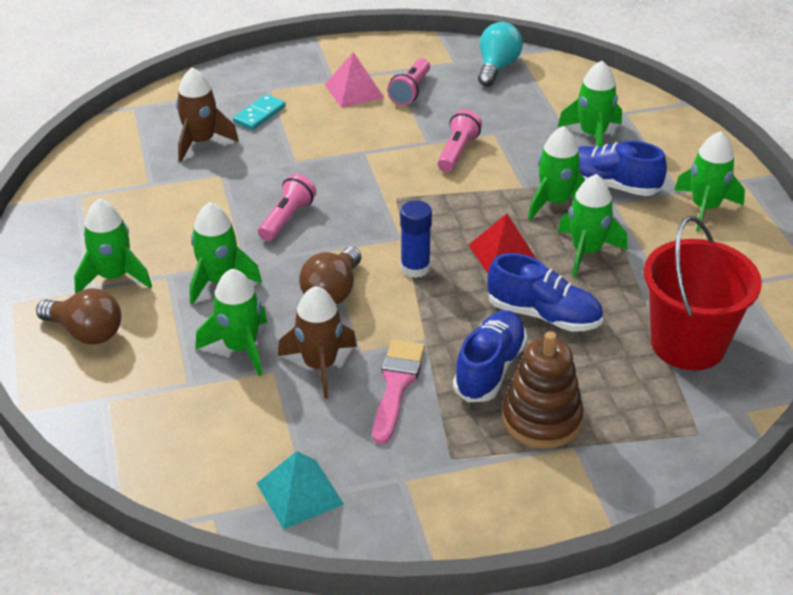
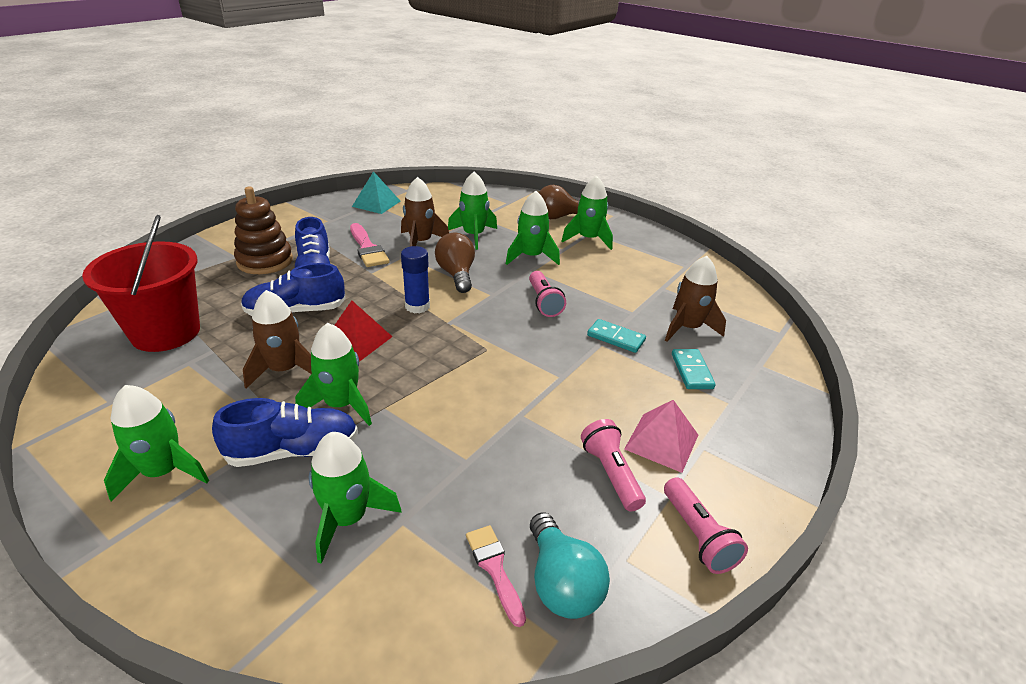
camera: 140 degrees right, 5 degrees down
(275, 160) = (616, 338): none -> turquoise domino
(457, 152) = (481, 417): pink flashlight -> pink flashlight (697, 535)
(526, 85) = (494, 568): none -> pink brush
(586, 252) = (284, 370): green rocket -> brown rocket

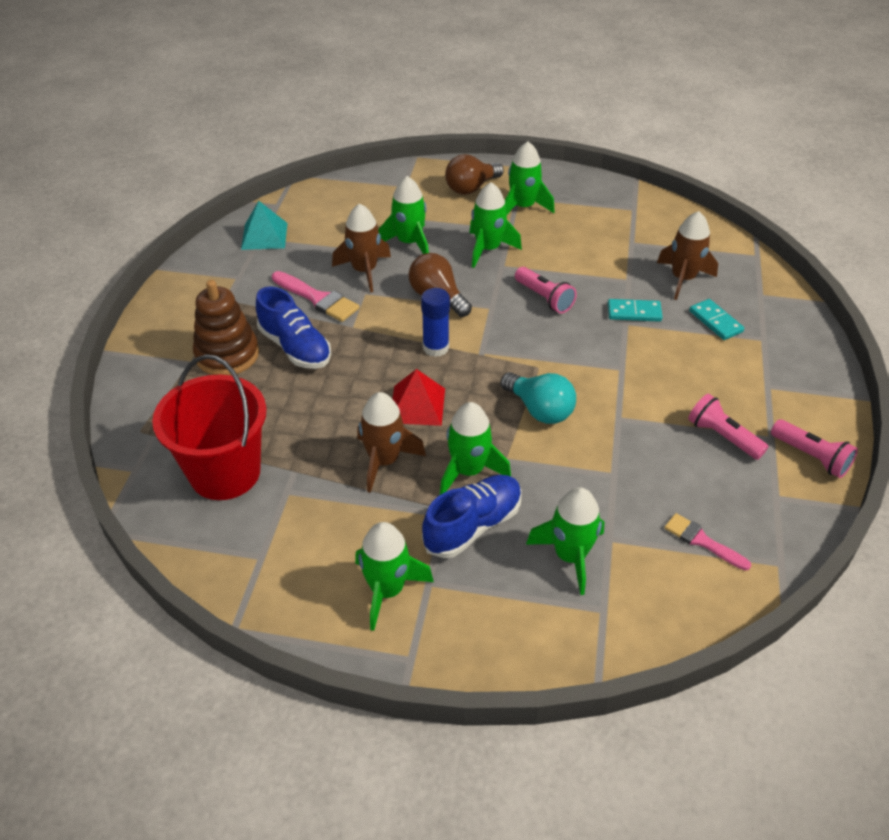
camera: 25 degrees left, 10 degrees up
(295, 311) = (326, 399): blue shoe -> none
(561, 583) = (752, 529): turquoise light bulb -> turquoise light bulb (539, 410)
(662, 441) = (738, 395): pink pyramid -> none

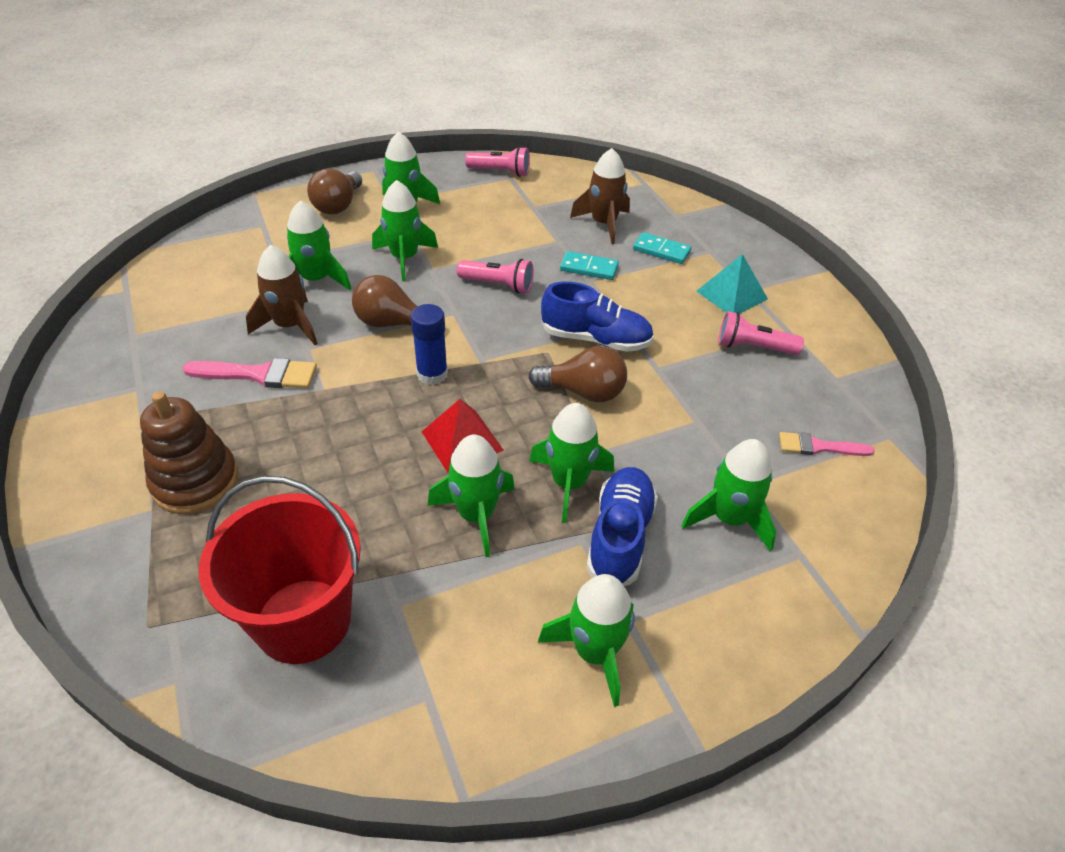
camera: 35 degrees left, 0 degrees up
(264, 236) = (137, 330): turquoise pyramid -> turquoise pyramid (732, 295)
(295, 348) = (275, 438): blue shoe -> blue shoe (596, 339)
(384, 461) = (476, 515): brown rocket -> green rocket
(539, 410) = (583, 392): turquoise light bulb -> brown light bulb
(634, 312) = (589, 268): turquoise domino -> turquoise domino turned 45 degrees clockwise
(811, 457) = (830, 334): pink flashlight -> pink flashlight (500, 172)

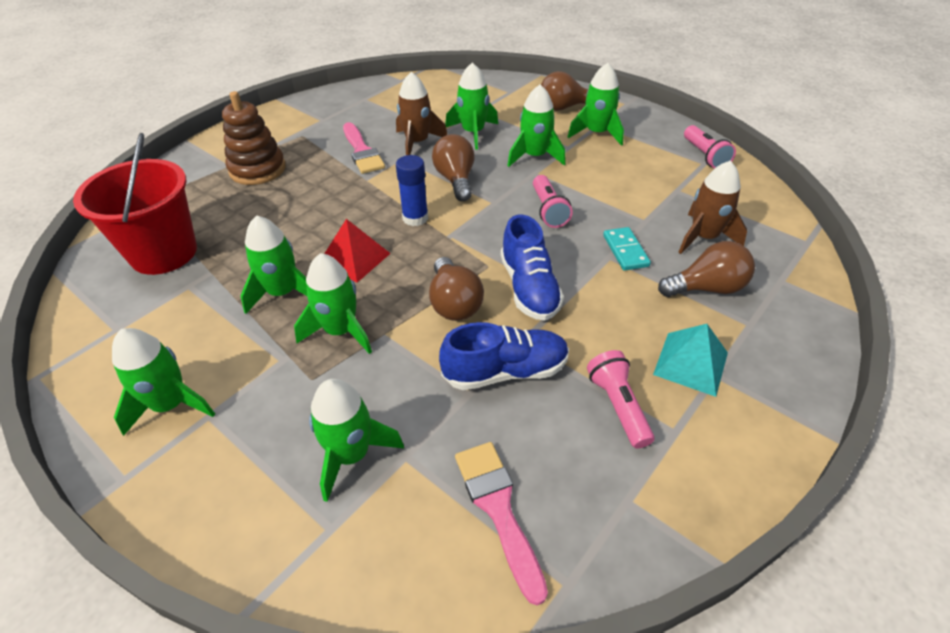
camera: 65 degrees right, 0 degrees up
(620, 536) = (295, 382): blue shoe -> blue shoe (505, 371)
(661, 251) = (706, 288): turquoise domino -> brown light bulb
(818, 447) = (498, 508): pink brush -> pink brush, size x1.50

